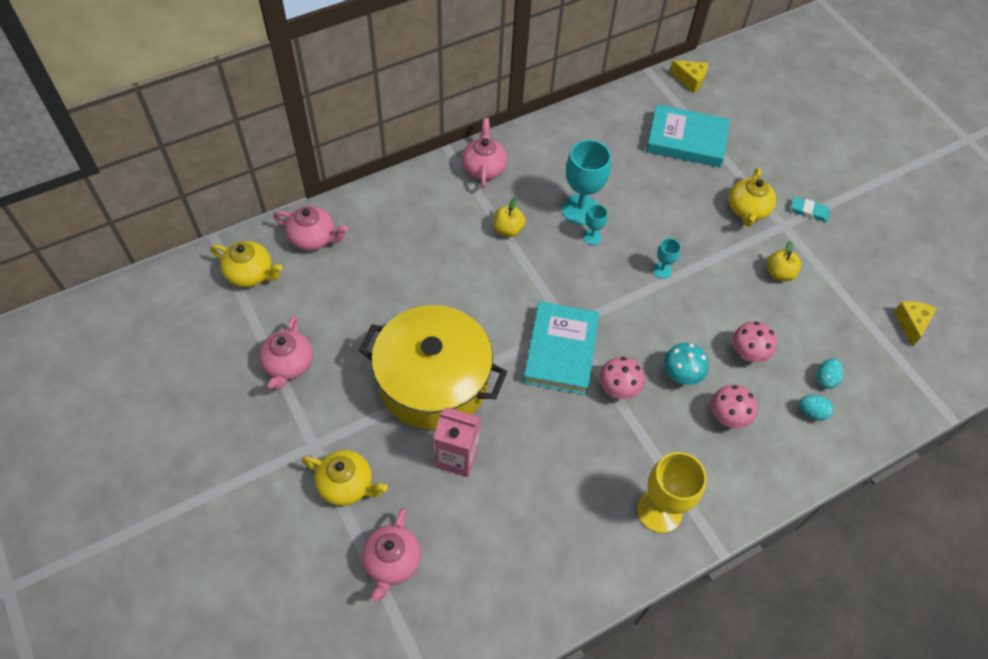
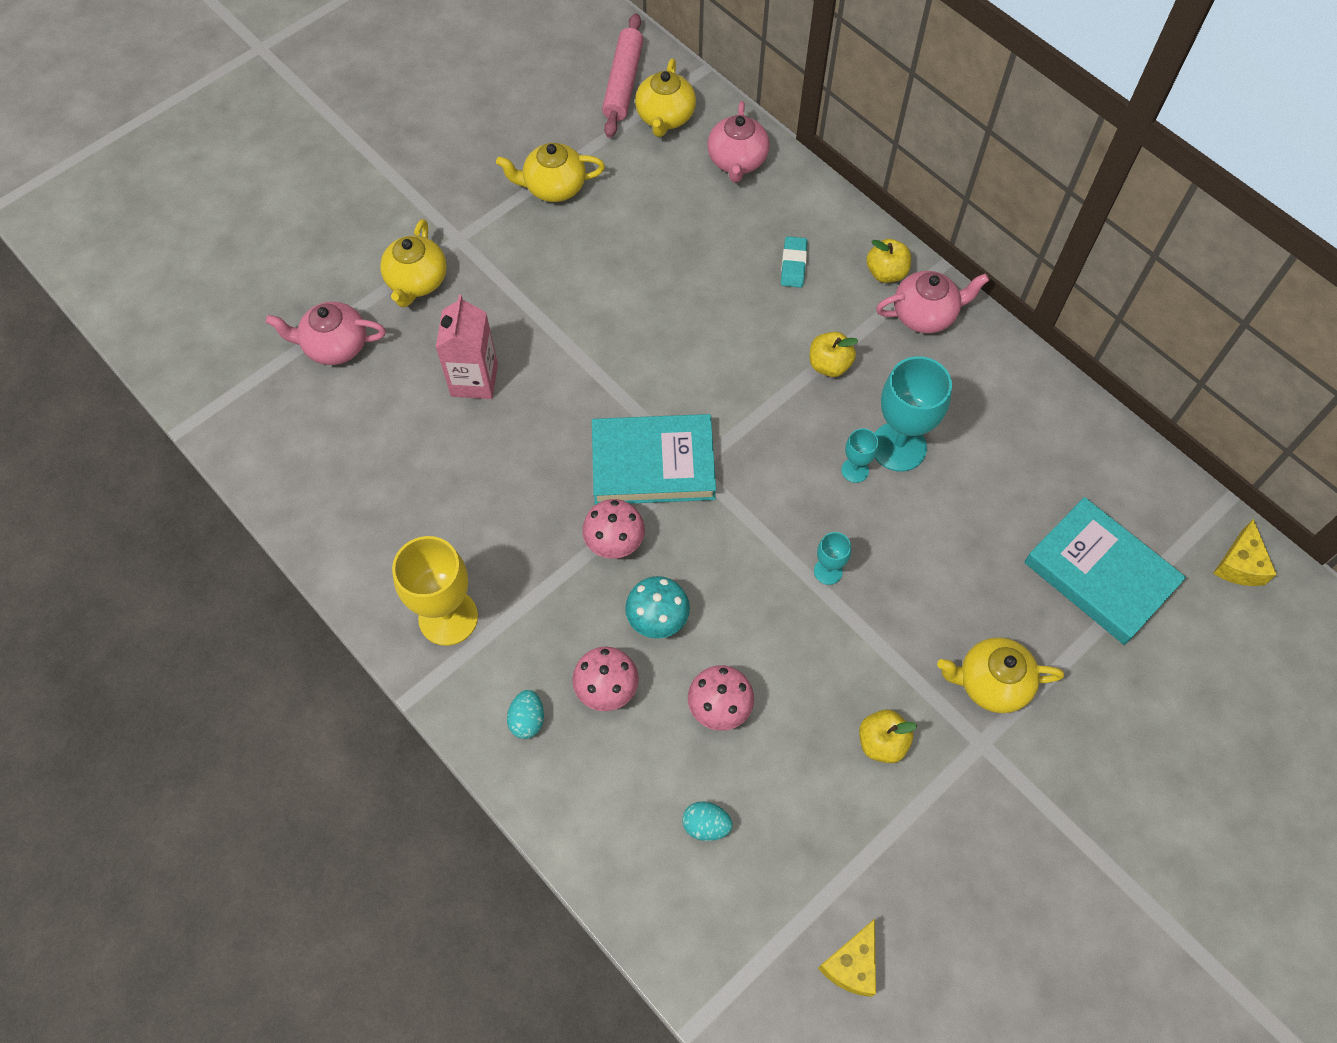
camera: 80 degrees right, 5 degrees up
(202, 294) = (623, 83): none -> pink rolling pin
(288, 364) = (554, 187): pink teapot -> yellow teapot
(433, 381) = (569, 333): yellow pot -> none
(443, 179) = (886, 273): none -> yellow apple
(686, 140) = (1100, 574): turquoise book -> turquoise book turned 45 degrees counterclockwise
(809, 211) = (1028, 782): turquoise eraser -> turquoise eraser (793, 264)
(811, 412) = (642, 807): turquoise egg -> turquoise egg (527, 720)
(911, 324) = (852, 964): yellow cheese -> yellow cheese turned 120 degrees clockwise

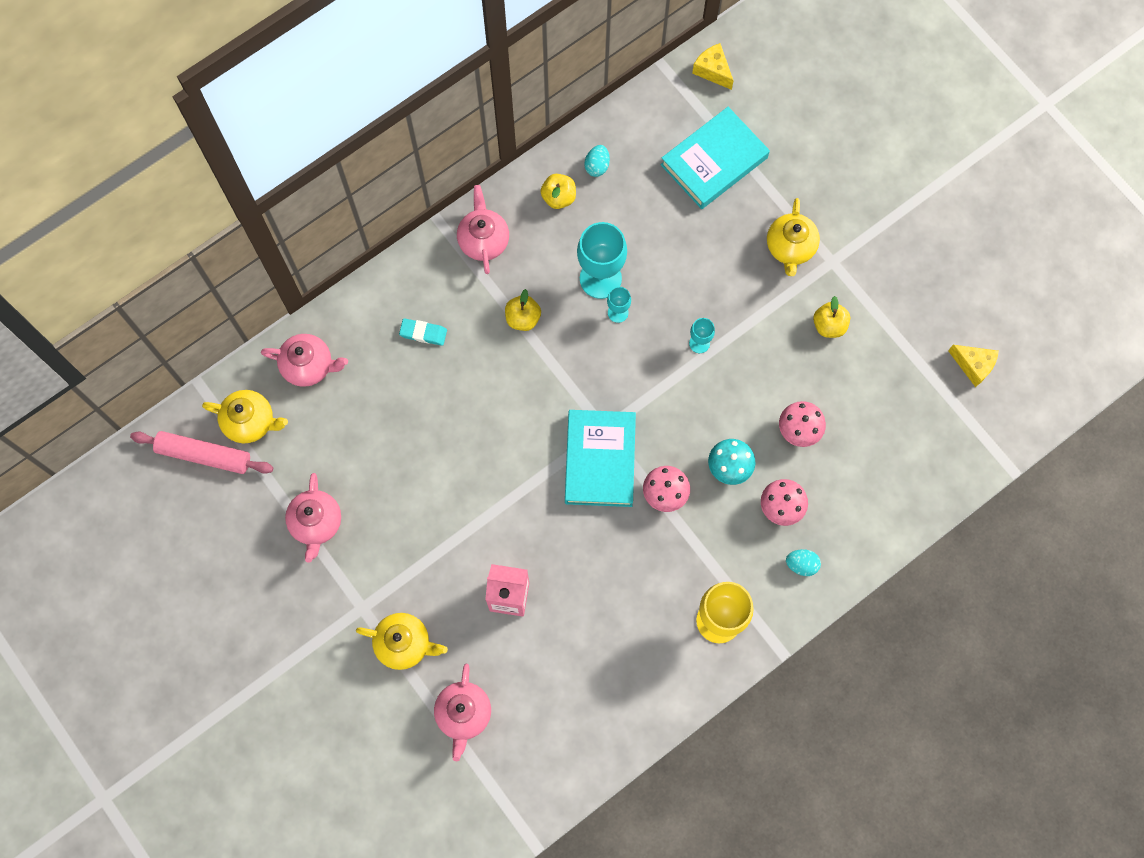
camera: 85 degrees left, 10 degrees up
(554, 187) = (316, 523): yellow teapot -> pink teapot
(706, 825) = (881, 447): turquoise egg -> turquoise egg (597, 166)
(886, 273) = (440, 263): yellow apple -> yellow apple (558, 197)
(1239, 564) = (713, 70): yellow cheese -> yellow cheese turned 150 degrees counterclockwise

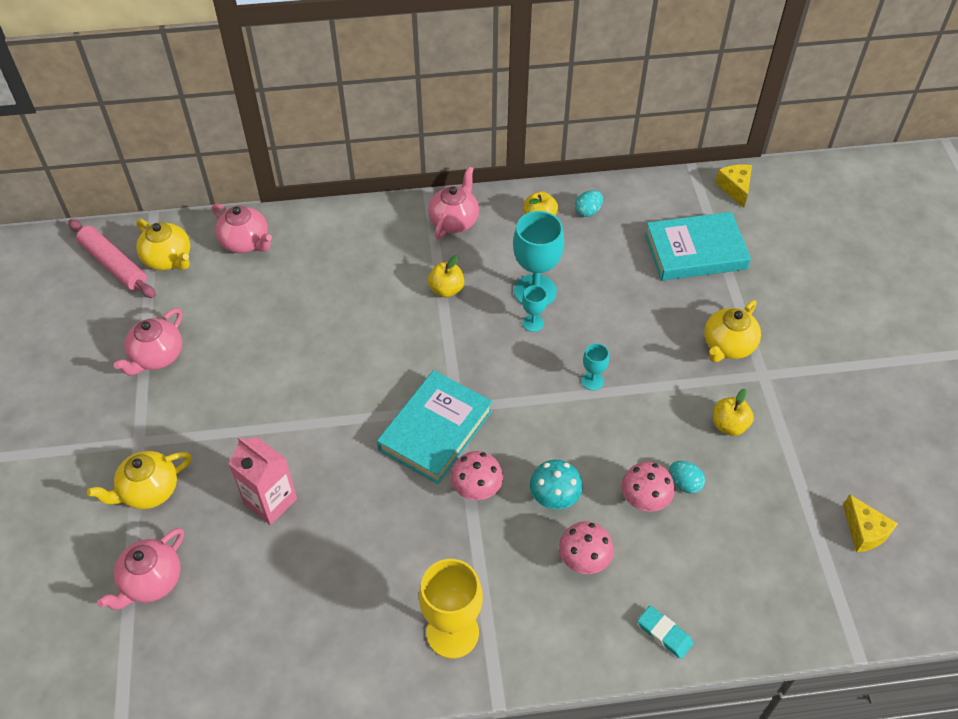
camera: 30 degrees right, 20 degrees down
(404, 644) = (149, 490): yellow teapot -> yellow teapot turned 105 degrees clockwise
(423, 333) = (355, 262): turquoise eraser -> turquoise eraser (664, 634)
(801, 564) = (572, 625): turquoise egg -> turquoise egg (684, 483)

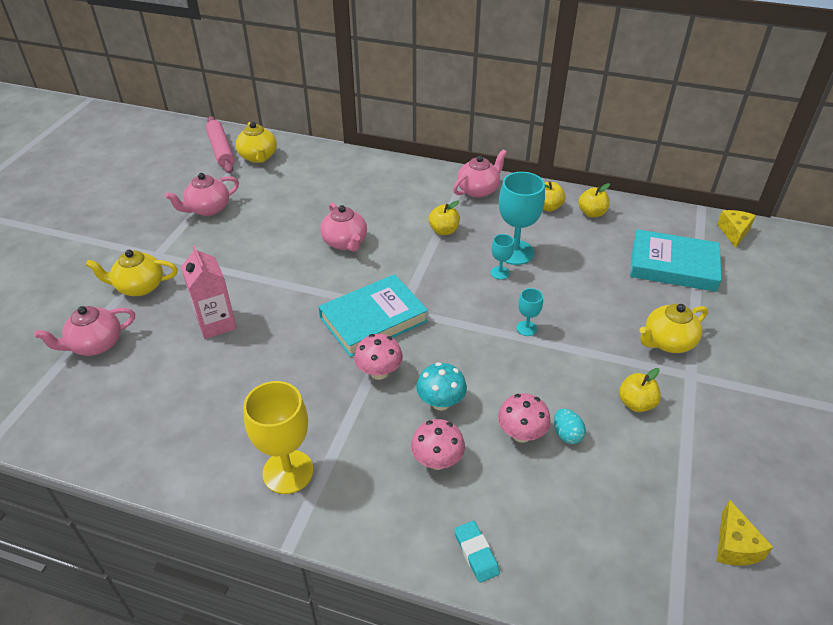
camera: 25 degrees right, 10 degrees down
(245, 242) = (317, 162): pink teapot -> pink teapot (345, 242)
(588, 211) = (591, 213): turquoise egg -> yellow apple

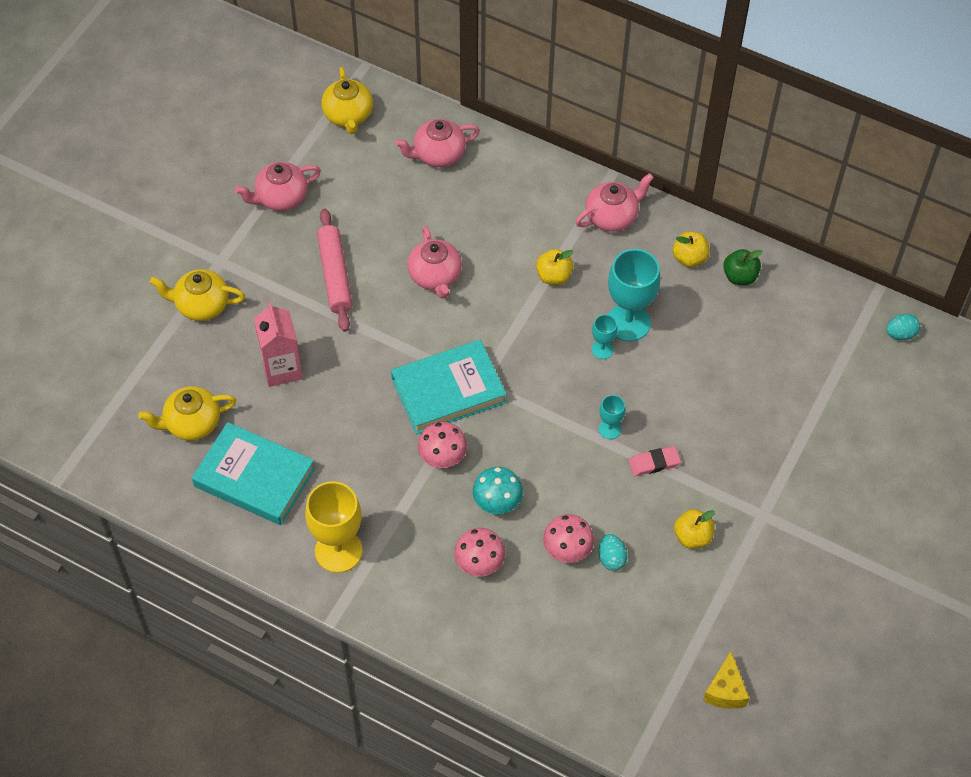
camera: 10 degrees right, 15 degrees up
(95, 344) = (157, 375): pink teapot -> pink teapot (438, 154)
(221, 150) = (302, 96): pink rolling pin -> pink rolling pin (335, 275)
(476, 553) = (493, 656): turquoise eraser -> none
(575, 348) = (654, 463): none -> pink eraser
(591, 213) = (740, 276): yellow apple -> green apple
(667, 342) = (755, 471): yellow teapot -> yellow teapot (192, 423)
(673, 265) = (805, 371): turquoise book -> turquoise book (254, 477)
(734, 232) = (900, 334): yellow cheese -> turquoise egg

